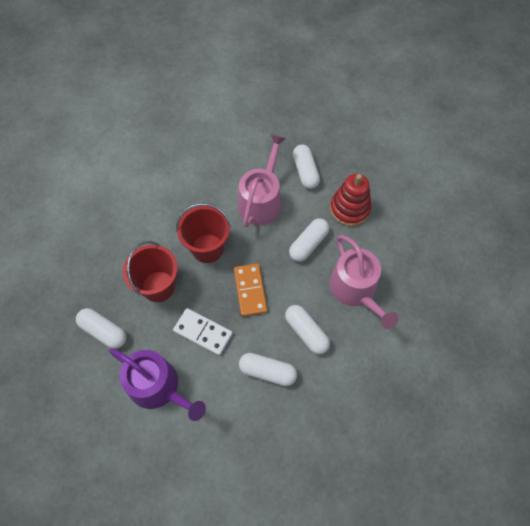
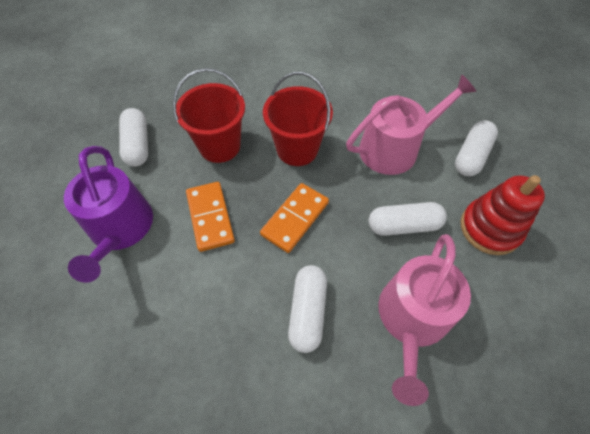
camera: 45 degrees right, 5 degrees down
(203, 332) = (210, 217): white domino -> orange domino
(267, 371) = (225, 312): white capsule -> none

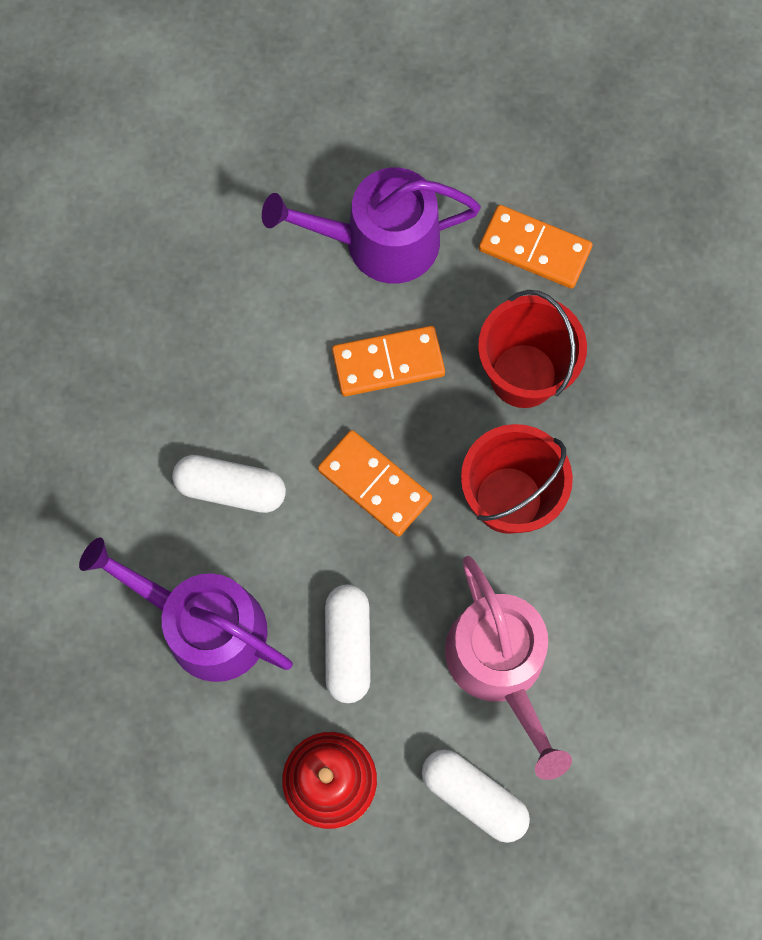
camera: 95 degrees right, 15 degrees up
(138, 145) = (534, 249): white capsule -> orange domino
(411, 319) = (204, 624): pink watering can -> purple watering can

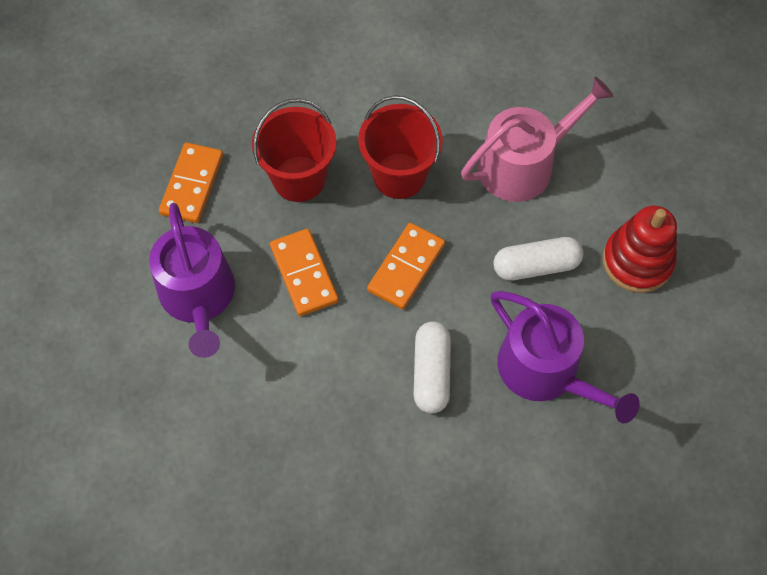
camera: 100 degrees left, 10 degrees down
(204, 624) = (546, 371): purple watering can -> purple watering can turned 60 degrees counterclockwise
(474, 796) = (620, 168): white capsule -> none

